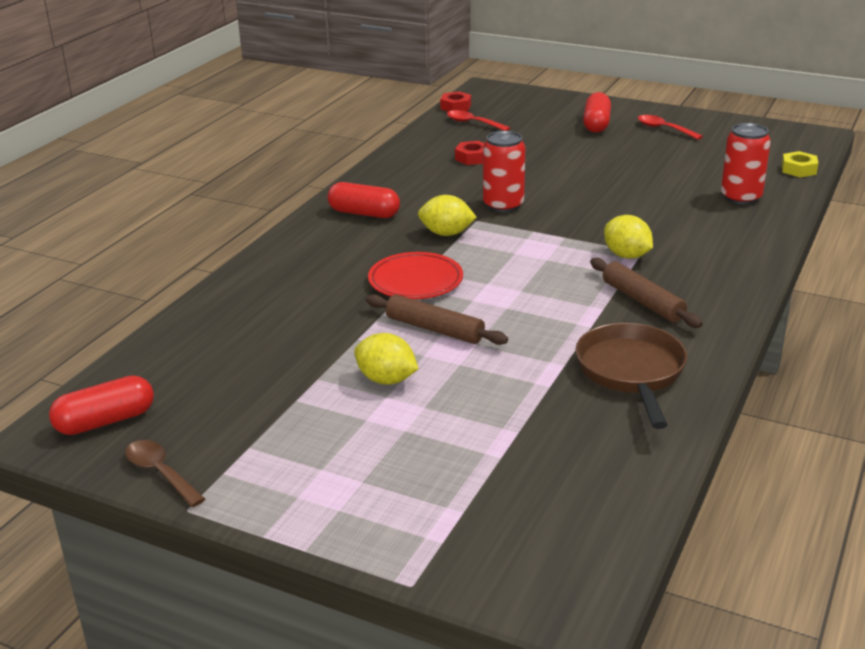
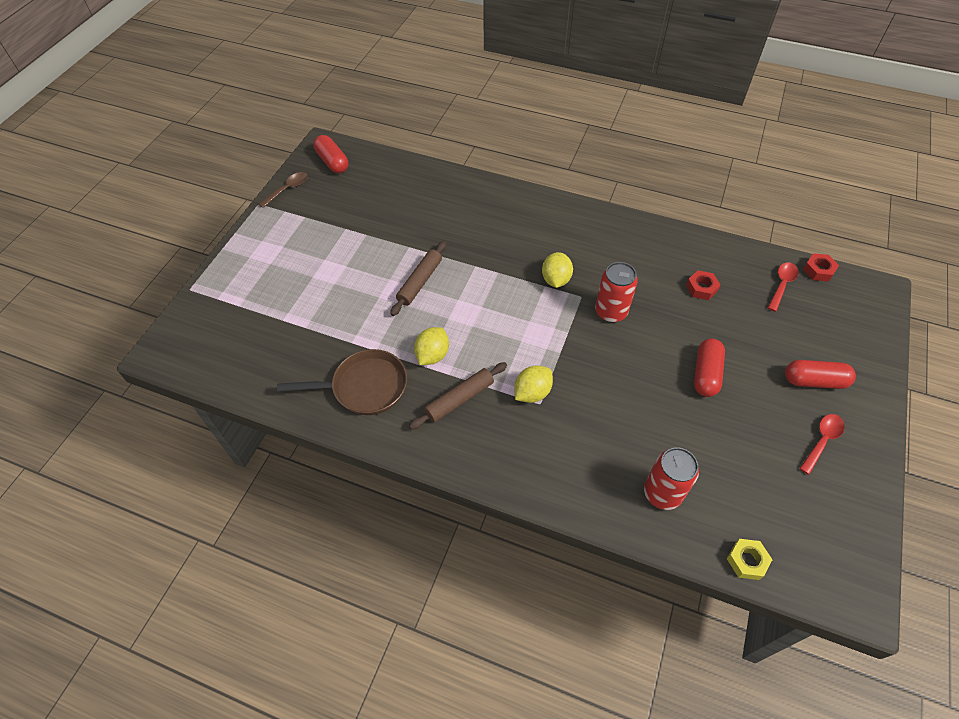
camera: 85 degrees right, 25 degrees up
(364, 213) = (582, 231): red capsule -> red capsule (706, 374)
(386, 380) = (363, 264): yellow lemon -> yellow lemon (432, 355)
(415, 281) = (482, 268): red plate -> none

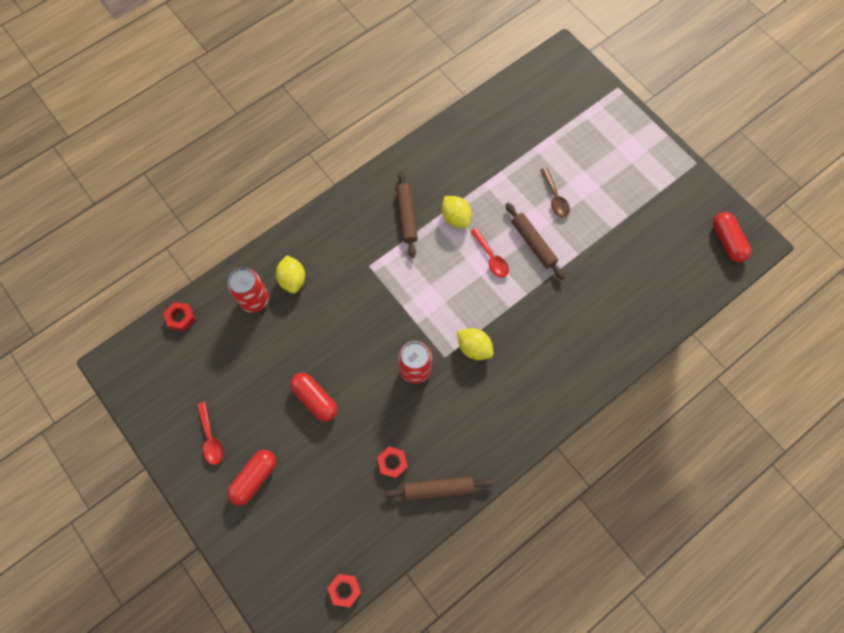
camera: 120 degrees right, 15 degrees up
(288, 189) = (705, 191): brown spoon -> brown spoon (555, 198)
(332, 162) = (727, 241): red capsule -> red capsule turned 75 degrees clockwise
(364, 387) = (455, 163): brown pan -> none
(532, 393) = (381, 265): yellow lemon -> yellow lemon (293, 279)
(691, 249) = (438, 489): none -> brown rolling pin
(747, 561) = (181, 318): yellow nut -> red nut
(782, 285) = (352, 539): red spoon -> red spoon (491, 257)

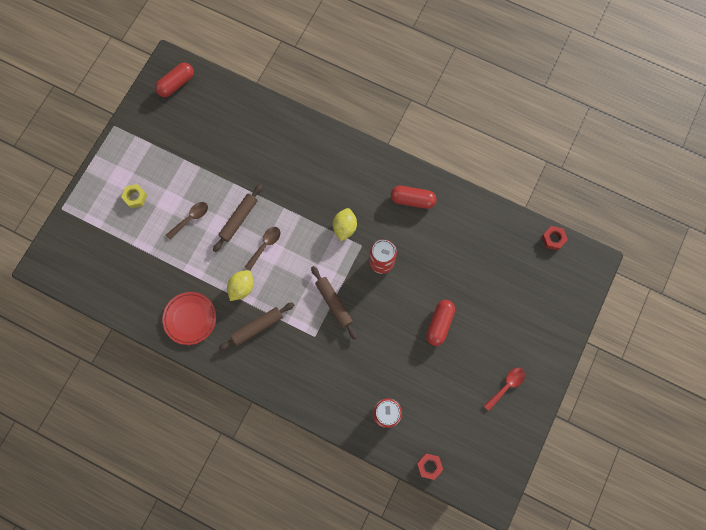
camera: 115 degrees left, 5 degrees up
(254, 478) = (517, 338): red capsule -> red capsule (412, 200)
(293, 279) = (354, 391): yellow lemon -> none
(392, 463) = (456, 247): red nut -> none
(438, 489) = (457, 208): brown rolling pin -> brown rolling pin (334, 303)
(446, 159) = (190, 318): none -> red plate
(491, 257) = (265, 245): red spoon -> brown spoon
(602, 155) = (135, 197): none -> yellow nut

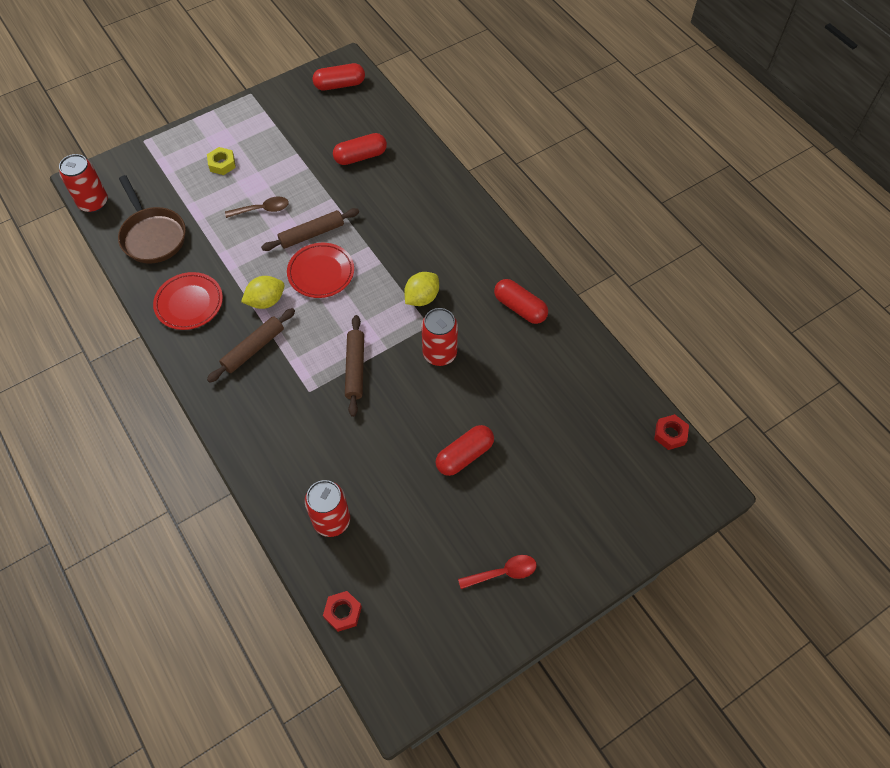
camera: 30 degrees right, 15 degrees down
(62, 279) = (93, 203): none -> red can
(126, 282) = (153, 236): none -> brown pan
(232, 138) = (360, 156): none -> red capsule
(257, 327) = (253, 349): brown rolling pin -> brown rolling pin turned 45 degrees counterclockwise
(265, 245) = (321, 273): brown spoon -> red plate

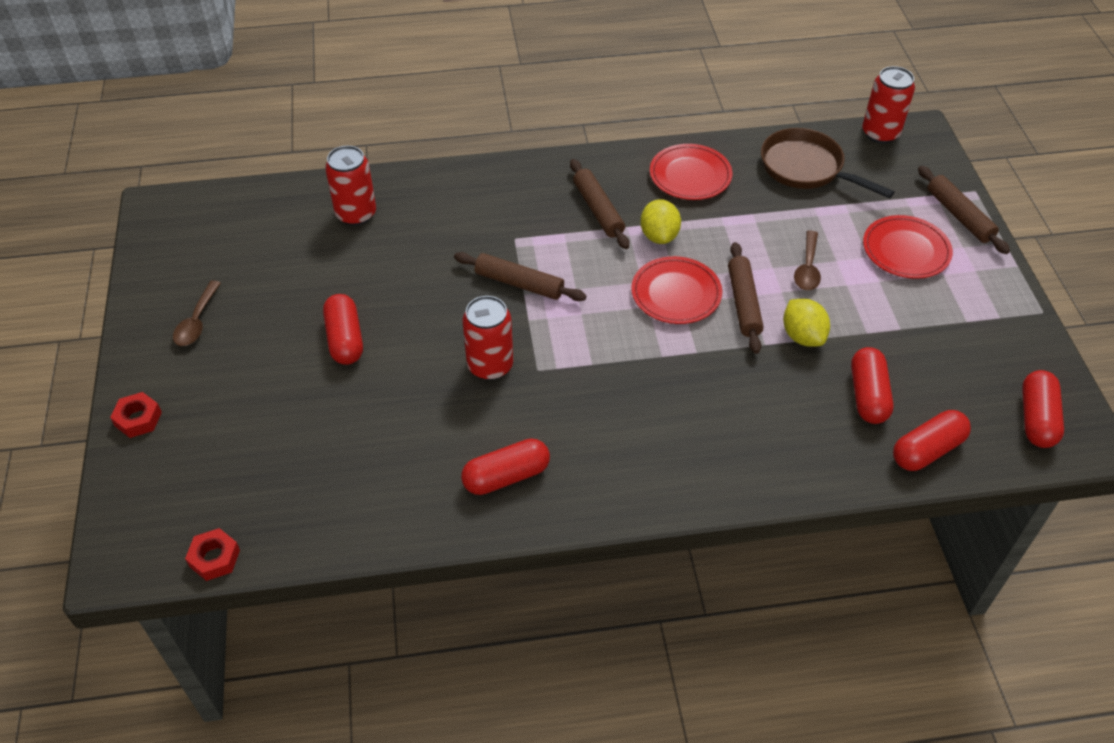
camera: 115 degrees right, 10 degrees down
(153, 236) = (806, 168): brown pan -> brown pan turned 45 degrees clockwise
(174, 144) = (959, 216): none -> brown rolling pin
(222, 164) = (905, 251): yellow nut -> red plate
(343, 612) = (262, 196): red nut -> red nut (138, 419)
(388, 124) = (927, 450): none -> red capsule
(422, 298) = (583, 377): yellow lemon -> yellow lemon (802, 336)
(503, 572) = (197, 321): red spoon -> brown spoon

